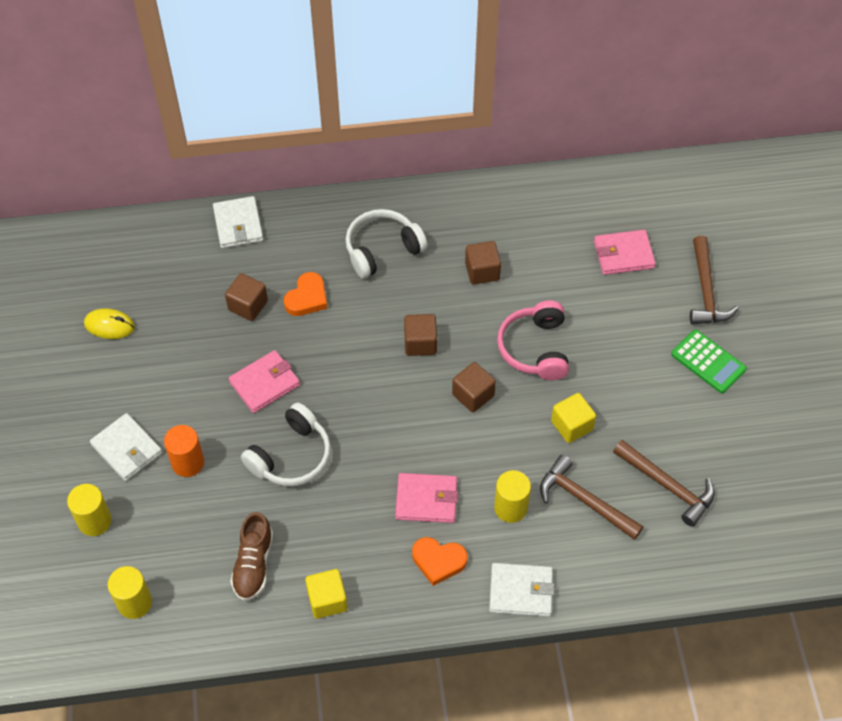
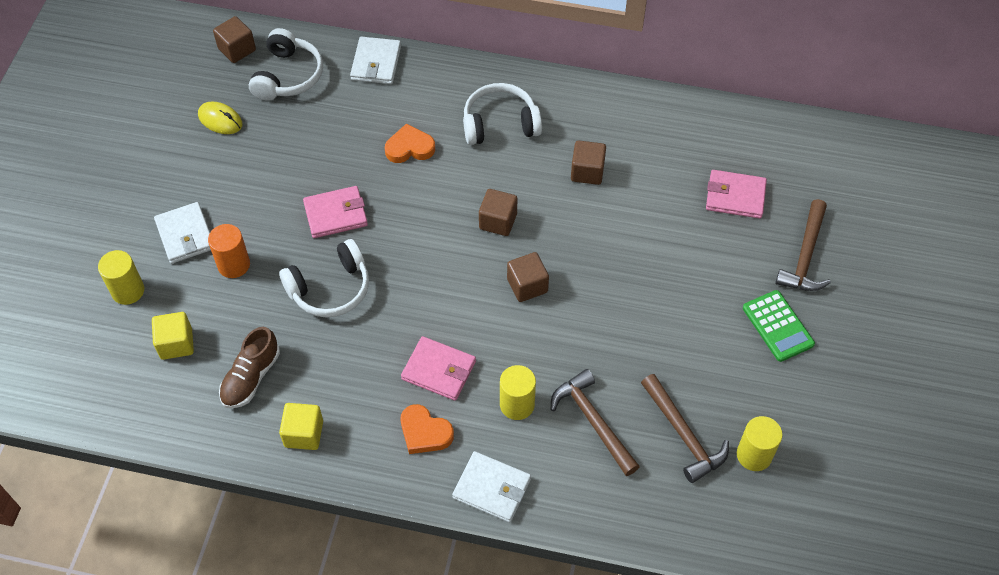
camera: 20 degrees right, 0 degrees up
(134, 602) = (129, 376): yellow cylinder -> yellow cylinder (754, 455)
(157, 262) = (288, 76): none -> white headphones
(248, 305) = (352, 139): brown cube -> brown cube (237, 49)
(307, 298) = (409, 148): orange heart -> orange heart turned 150 degrees counterclockwise
(535, 348) = (607, 260): pink headphones -> none
(571, 425) = (612, 345): yellow cube -> yellow cube (176, 344)

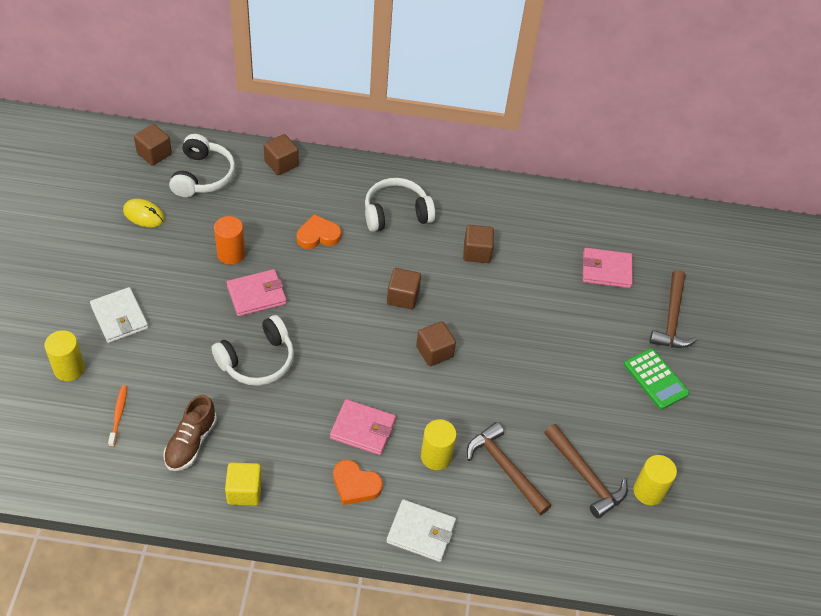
camera: 10 degrees left, 5 degrees down
(176, 344) = (118, 415): yellow cube -> orange toothbrush
(234, 265) = (167, 342): orange cylinder -> orange cylinder (231, 254)
(376, 63) = (281, 163): white wallet -> brown cube

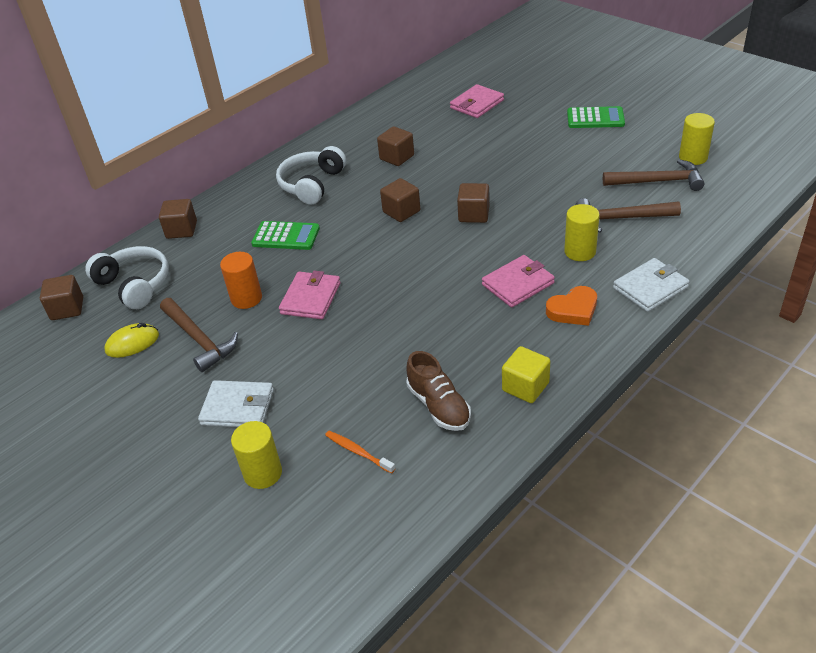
camera: 45 degrees left, 10 degrees down
(257, 360) = (385, 324): white headphones -> none
(318, 235) = (286, 236): orange heart -> green calculator
(672, 318) = (548, 92): brown hammer -> brown hammer (199, 339)

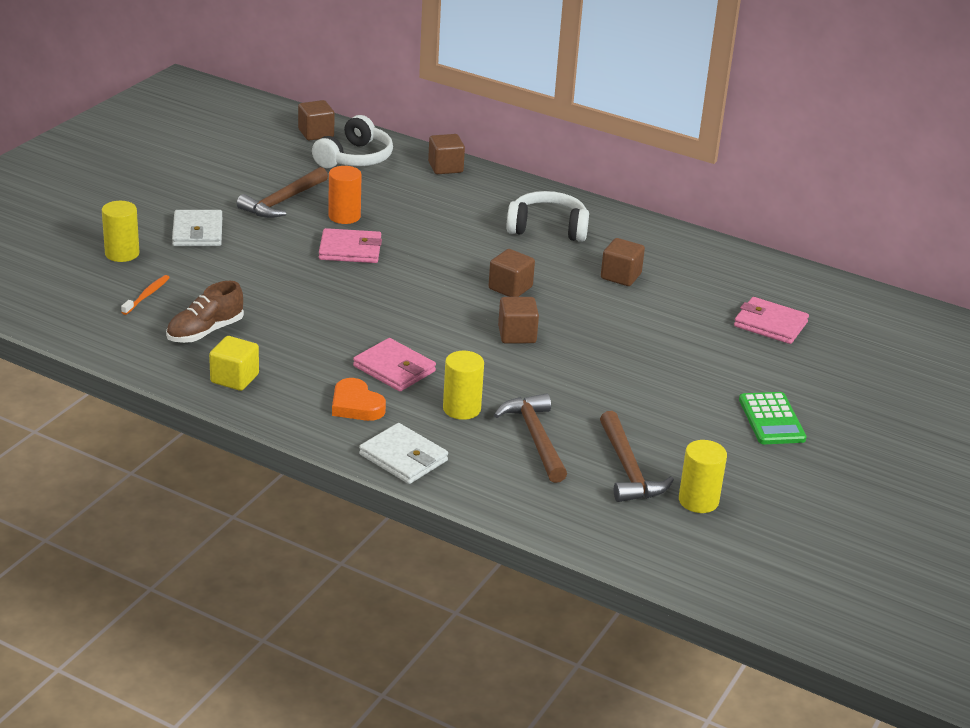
camera: 70 degrees right, 10 degrees down
(132, 343) = (274, 171): yellow mouse -> none
(286, 236) = (448, 224): green calculator -> none

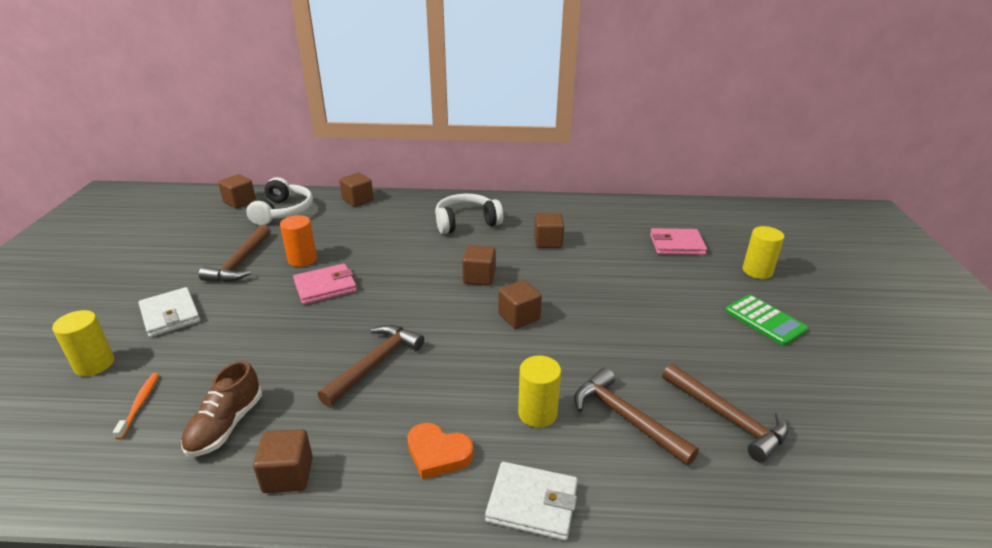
camera: 25 degrees left, 0 degrees up
(234, 378) = (288, 475): yellow cube -> brown cube
(351, 328) = (375, 363): none -> brown hammer
(394, 369) = (444, 393): pink wallet -> none
(698, 501) = (811, 427): yellow cylinder -> yellow cylinder (757, 271)

